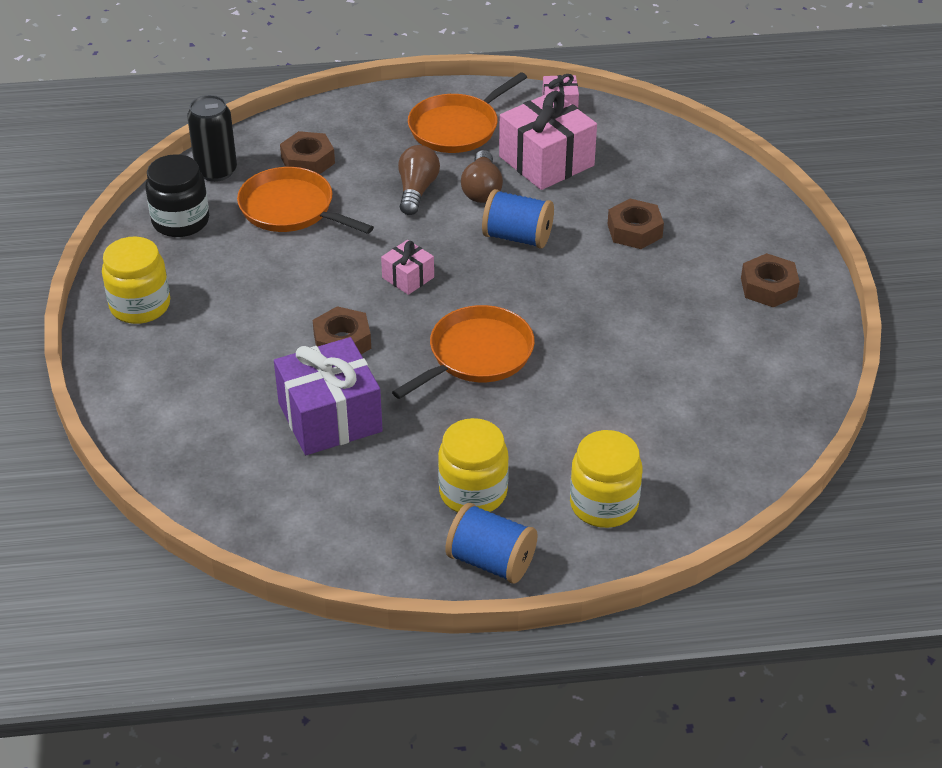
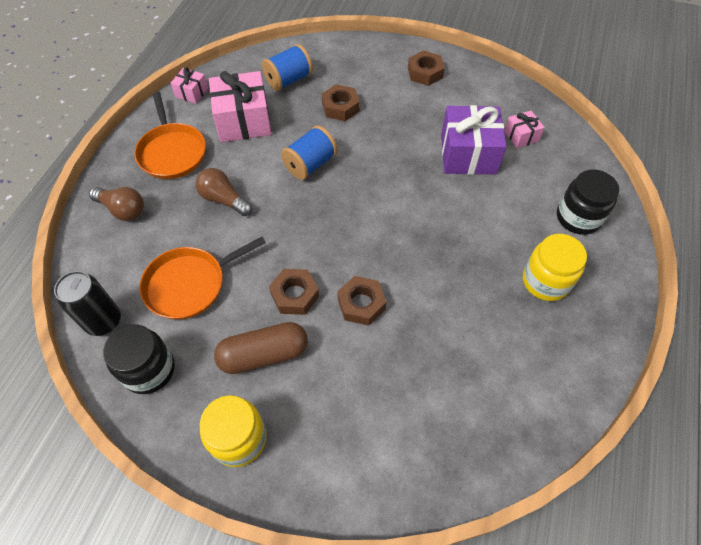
camera: 65 degrees left, 15 degrees up
(238, 290) = (264, 354): none -> brown capsule
(308, 161) = (139, 253): brown nut -> brown nut (294, 295)
(330, 417) = (439, 340): purple gift -> purple gift (468, 154)
(408, 277) = (315, 239): pink gift -> pink gift (521, 136)
(477, 355) = (415, 230): orange pan -> none
(482, 189) = (248, 164): brown light bulb -> brown light bulb (123, 210)
(491, 561) = (611, 295): blue spool -> blue spool (288, 80)
(603, 504) = (578, 218): yellow jar -> black jar

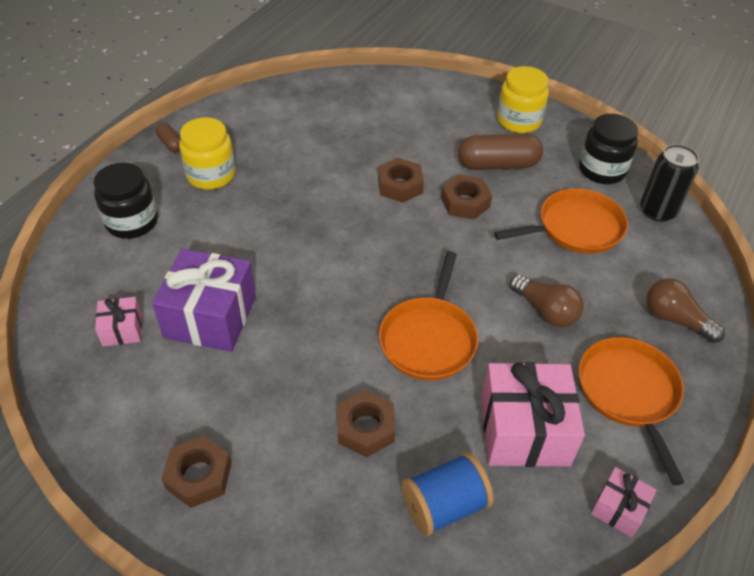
camera: 170 degrees left, 10 degrees down
(310, 164) = (429, 339): blue spool -> orange pan
(610, 314) = (170, 144): none -> brown capsule

